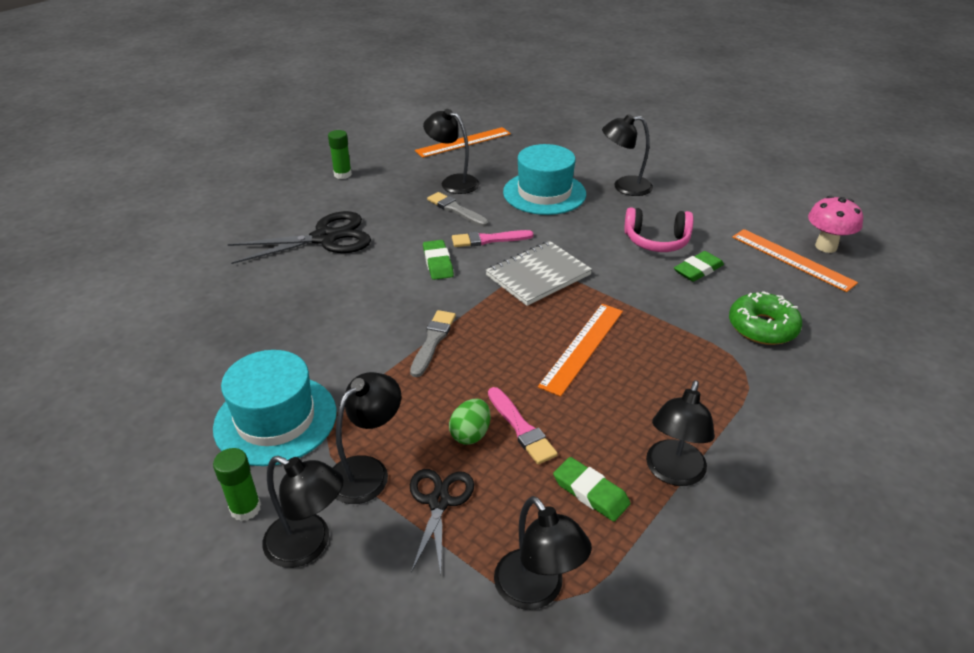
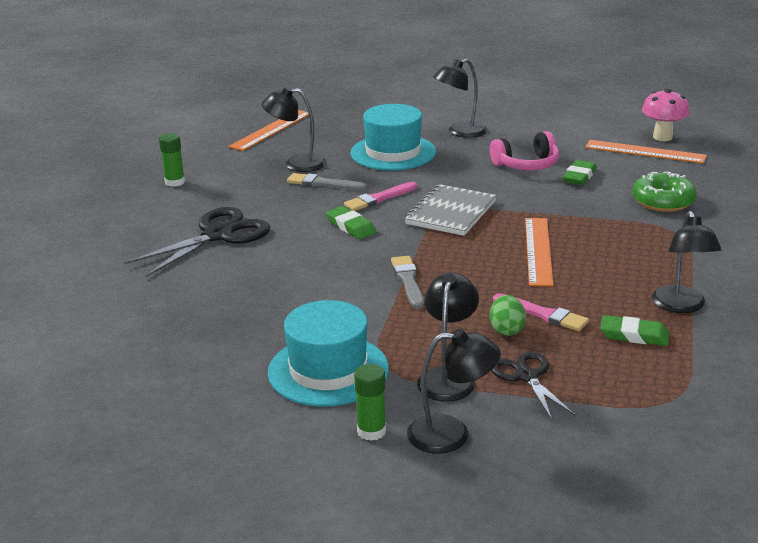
camera: 25 degrees left, 10 degrees down
(537, 591) = (652, 400): black lamp -> none

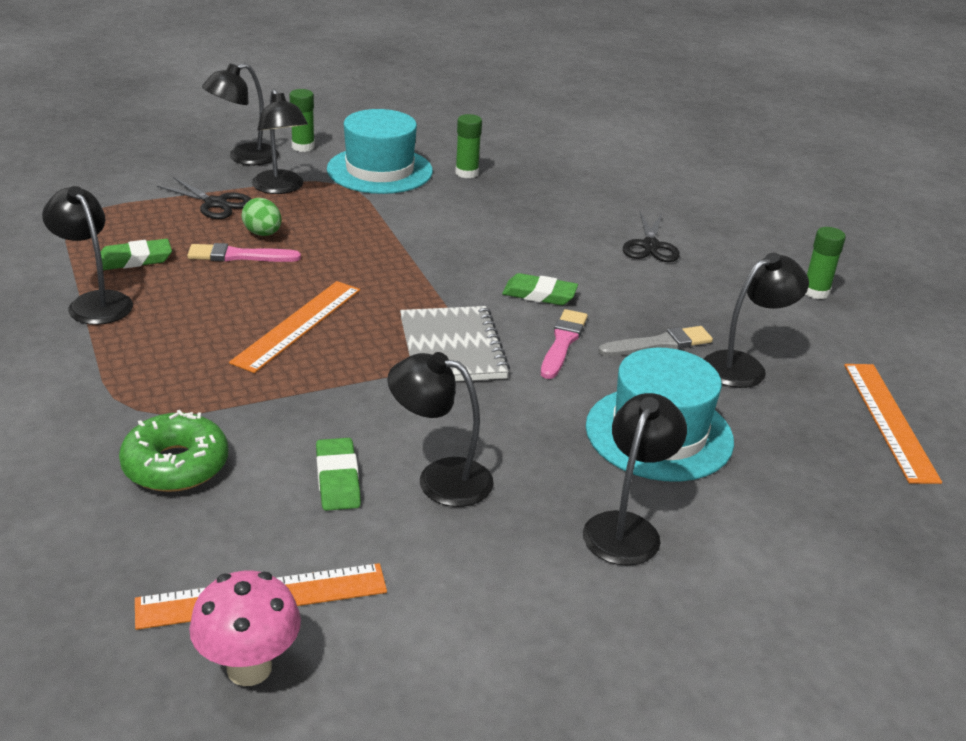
camera: 140 degrees right, 5 degrees up
(218, 235) = (650, 246): black scissors -> black scissors, size x0.60
(250, 341) = (466, 173): none -> green glue stick
(408, 281) = (402, 253): grey brush -> none
(526, 165) = (440, 478): pink headphones -> black lamp
(538, 251) = (298, 325): orange ruler -> orange ruler turned 60 degrees clockwise

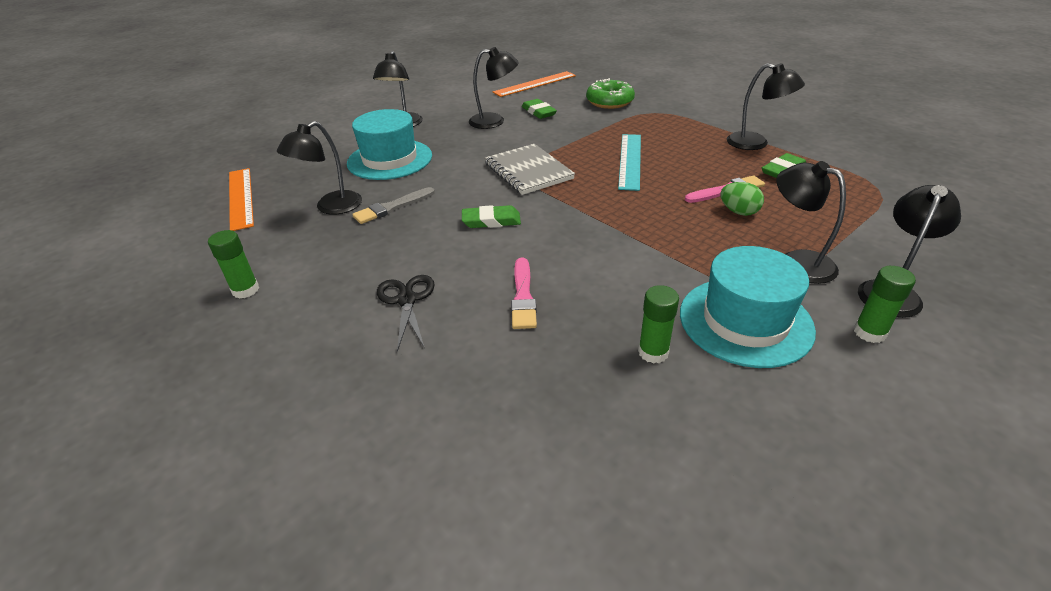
camera: 165 degrees right, 5 degrees up
(215, 203) = (816, 228): black scissors -> none
(249, 668) = (523, 73): pink mushroom -> none
(298, 325) = (630, 161): orange ruler -> turquoise ruler
(563, 342) = (460, 192): pink brush -> pink brush (523, 297)

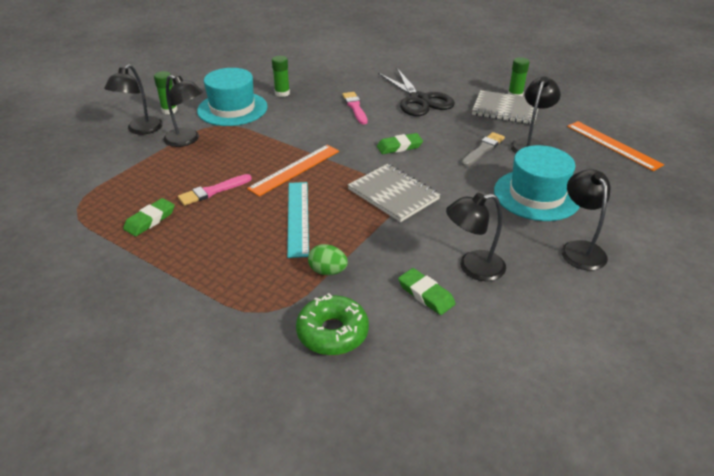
camera: 165 degrees right, 0 degrees up
(295, 263) = (505, 109): none -> grey notebook
(406, 300) = (419, 100): black scissors -> black scissors, size x1.65
(535, 84) = (469, 380): orange ruler -> orange ruler (295, 169)
(738, 212) = (210, 172): green egg -> green egg (327, 271)
(756, 143) = (157, 258): black lamp -> none

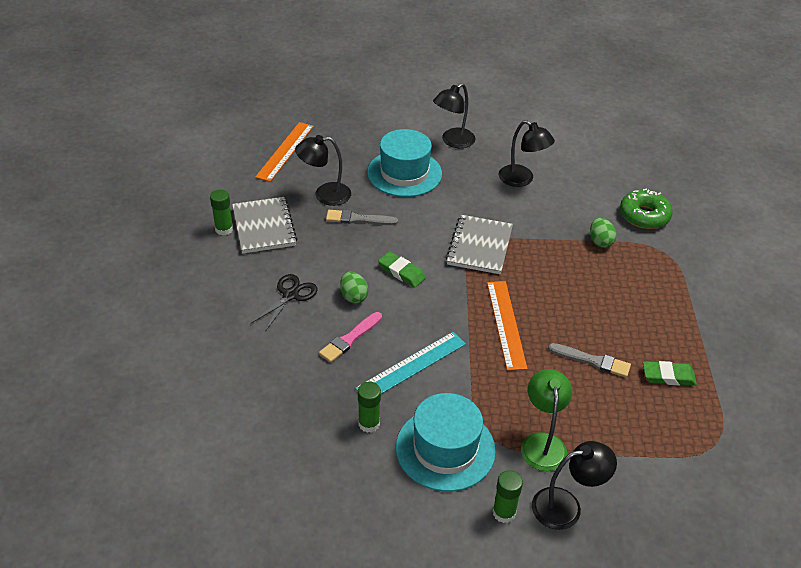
camera: 125 degrees left, 5 degrees up
(187, 140) = (542, 443): black lamp -> green lamp
(213, 191) = (592, 361): pink brush -> grey brush
(295, 169) = (506, 324): orange ruler -> orange ruler turned 75 degrees clockwise
(298, 217) = (565, 286): turquoise ruler -> turquoise ruler (411, 366)
(393, 120) = (353, 296): none -> green egg
(419, 100) = (290, 295): black scissors -> black scissors, size x0.60
(426, 294) = (569, 191): green eraser -> none

